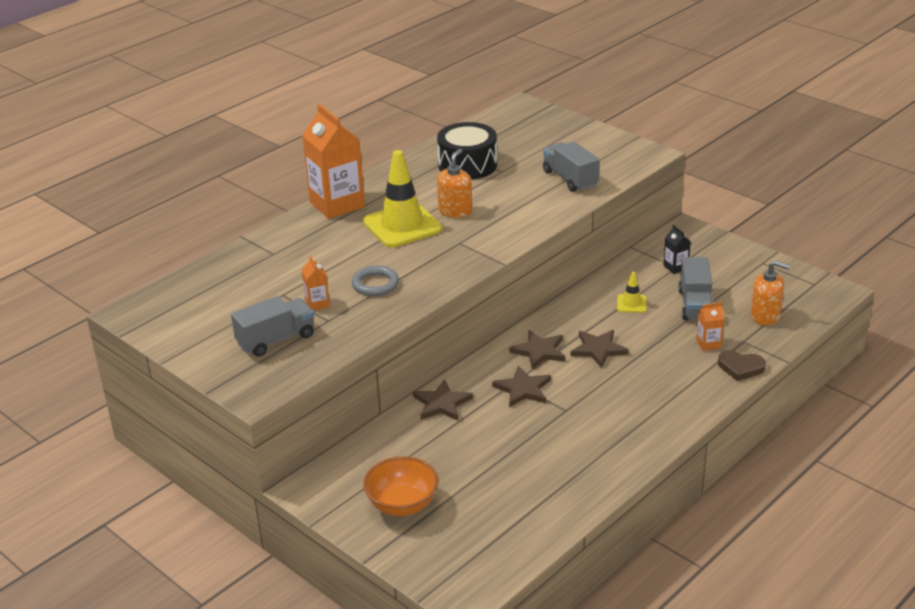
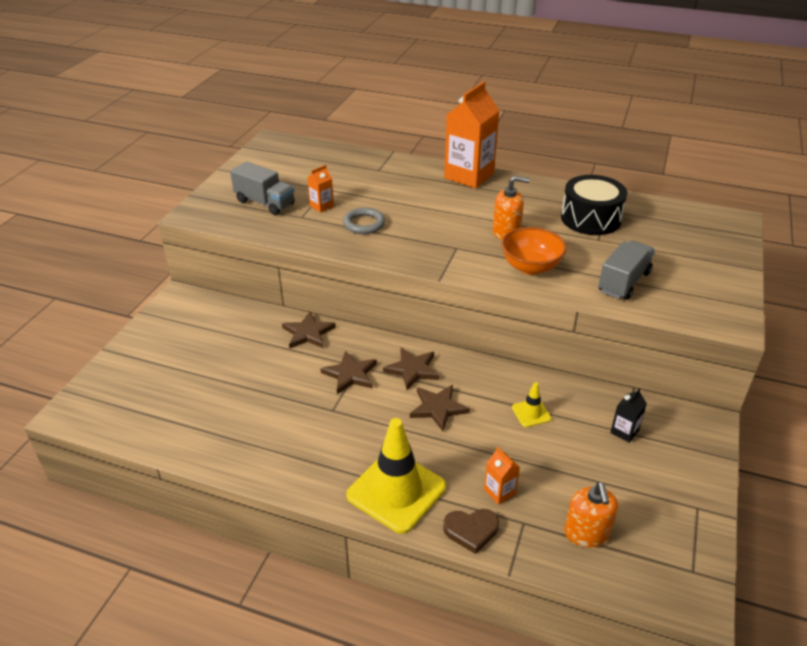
camera: 65 degrees right, 5 degrees up
(402, 225) = (461, 213): yellow traffic cone -> yellow traffic cone (396, 491)
(402, 505) = (172, 348): orange bowl -> orange bowl (530, 267)
(695, 305) = (565, 464): grey truck -> none
(740, 367) = (471, 531): brown heart -> brown heart turned 90 degrees counterclockwise

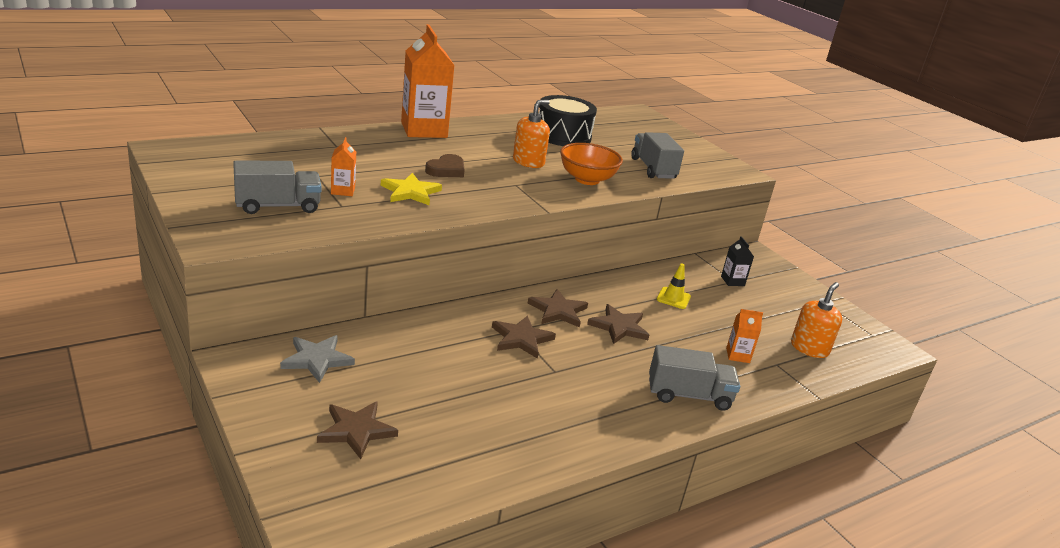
camera: 55 degrees left, 10 degrees down
(215, 318) = (317, 359): none -> grey star
(308, 333) = (431, 327): brown star -> brown star (356, 430)
(364, 224) = (410, 192): grey ring -> yellow star
(396, 491) = (688, 395): yellow traffic cone -> grey truck
(471, 531) = (763, 388): brown heart -> brown heart (446, 170)
(586, 533) = (809, 348): orange soap dispenser -> orange soap dispenser turned 90 degrees counterclockwise

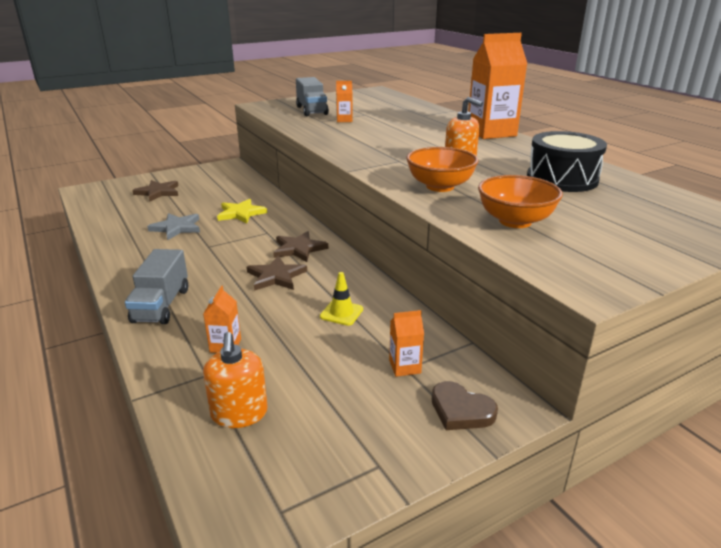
camera: 95 degrees right, 0 degrees up
(317, 359) = (228, 180): grey star -> grey star (177, 228)
(410, 192) = (355, 133): yellow star -> yellow star (241, 213)
(446, 170) = (408, 140): brown heart -> brown heart (461, 410)
(521, 339) = (253, 234): brown star -> none
(653, 169) = (515, 221): grey truck -> orange bowl
(732, 281) = (405, 366): black carton -> orange carton
(809, 348) = (239, 413): orange soap dispenser -> orange soap dispenser turned 45 degrees clockwise

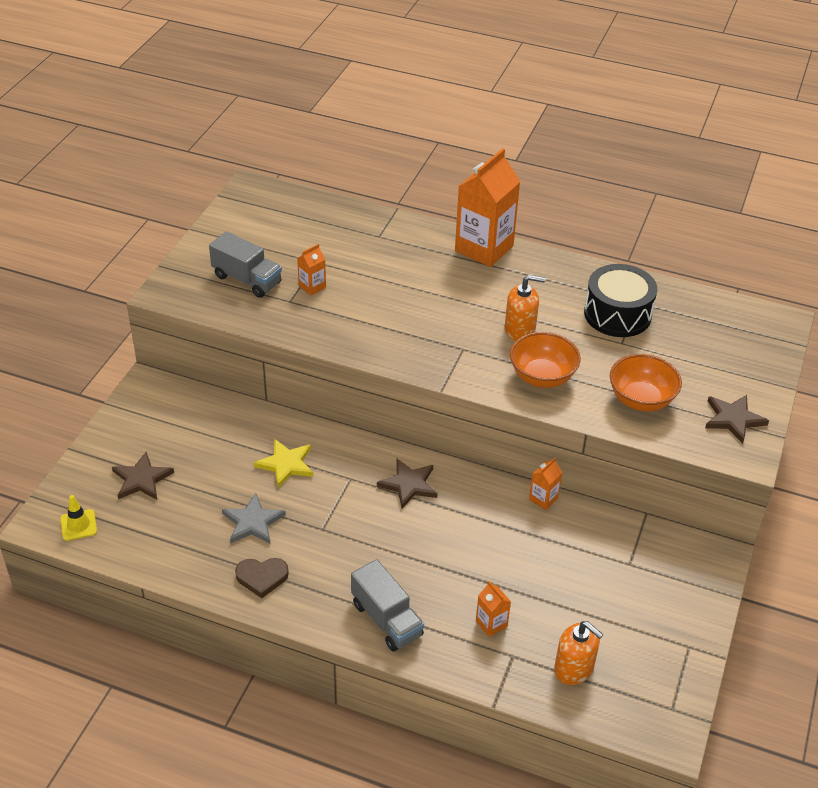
camera: 40 degrees left, 15 degrees up
(276, 276) = (434, 530): brown star -> brown star (733, 419)
(341, 313) = (532, 539): yellow traffic cone -> yellow traffic cone (78, 525)
(405, 366) = (628, 563): orange carton -> orange carton (543, 499)
(461, 410) = (693, 577): brown heart -> brown heart (262, 577)

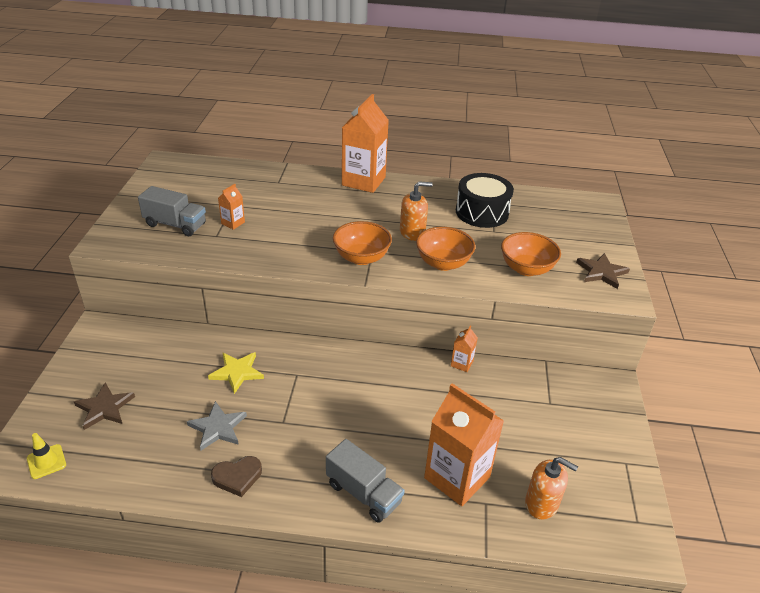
camera: 15 degrees left, 5 degrees down
(409, 484) = (348, 371): brown star -> none
(448, 355) = (361, 258): none -> orange bowl
(491, 624) = (457, 477): orange carton -> orange carton, size x2.26

